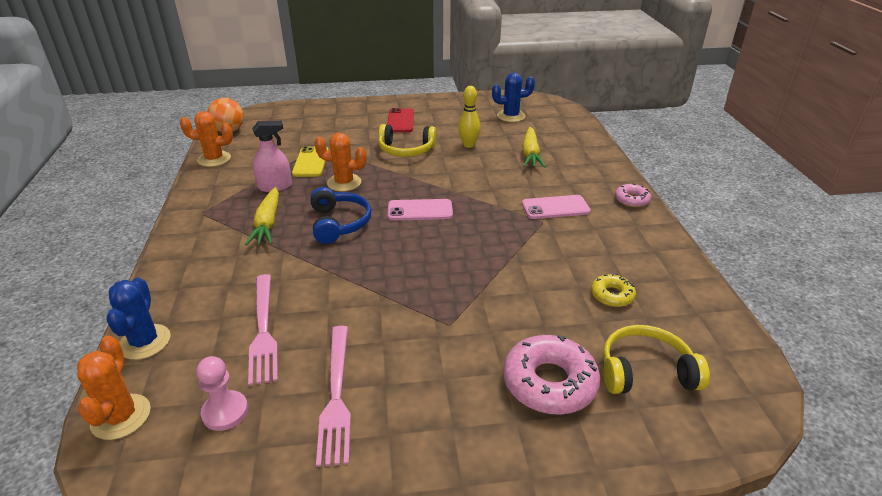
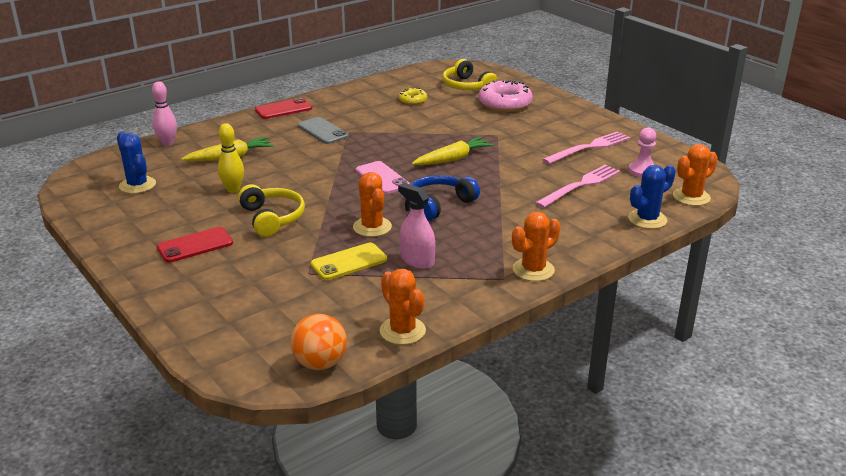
camera: 120 degrees left, 5 degrees down
(189, 230) = (533, 270): none -> orange cactus
(268, 223) = (477, 236): yellow carrot -> yellow carrot (452, 159)
(555, 208) = (323, 131): pink phone -> grey phone
(582, 135) = (167, 143): none -> pink bowling pin
(631, 200) = (283, 109): pink donut -> red phone

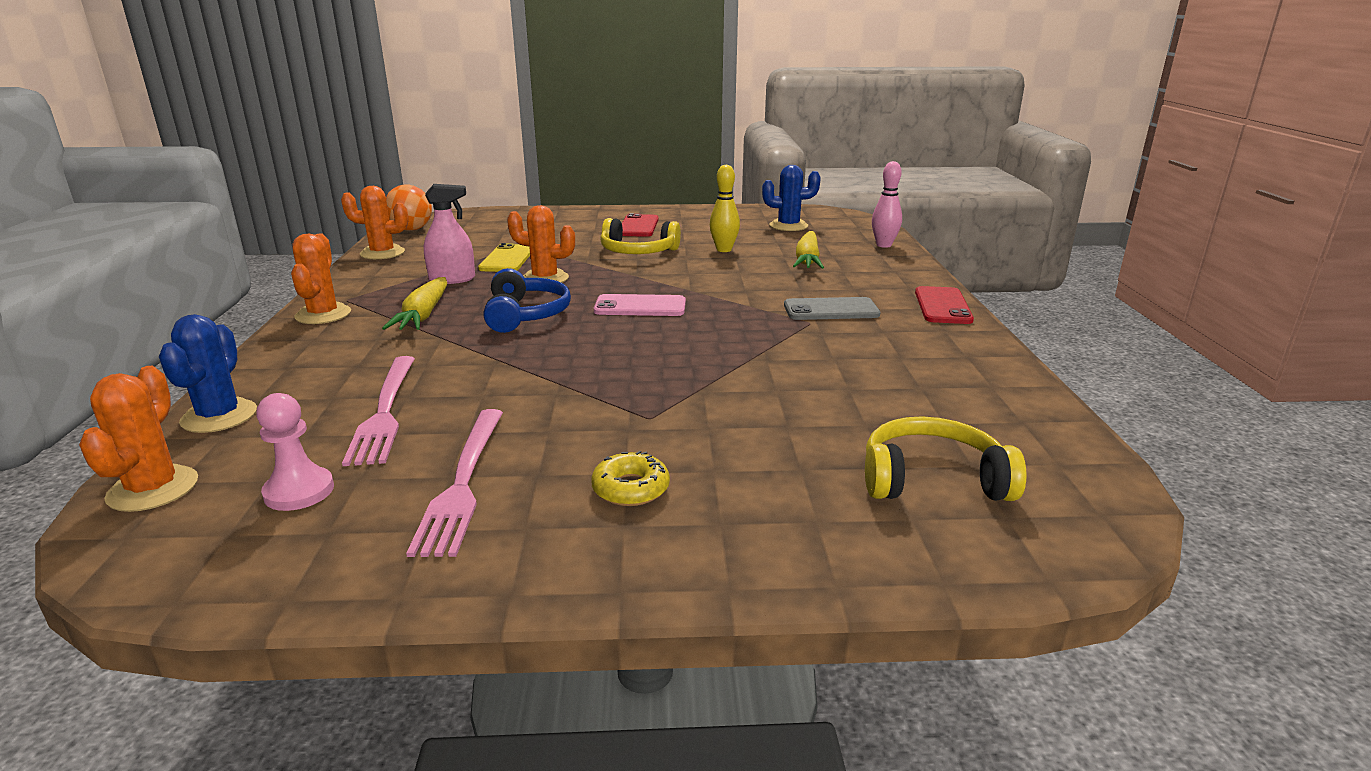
camera: 125 degrees right, 5 degrees down
(412, 100) = (896, 398): yellow donut -> yellow donut (630, 488)
(452, 159) = (622, 356): yellow carrot -> yellow carrot (423, 315)
(505, 104) = (782, 484): pink donut -> none

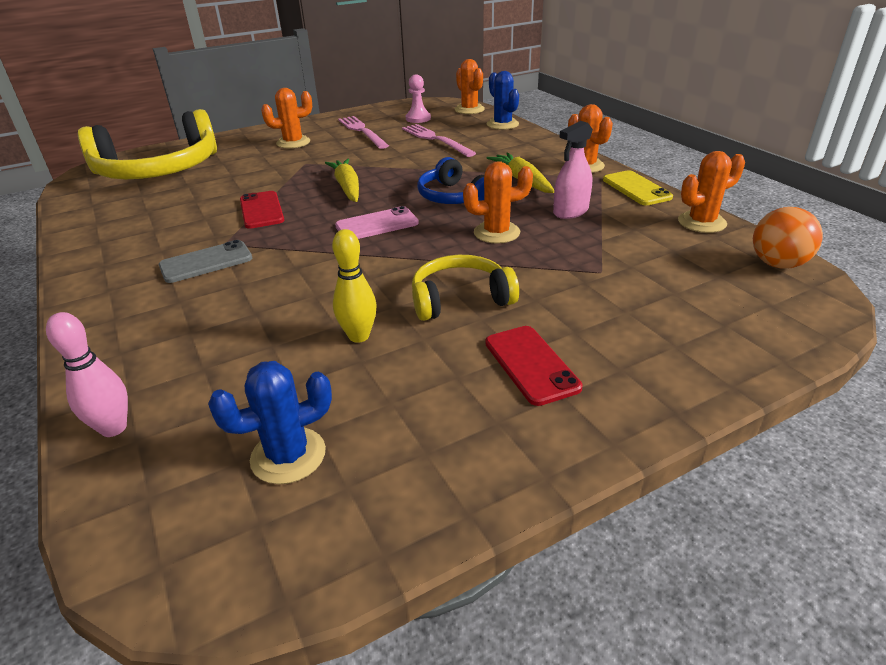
camera: 155 degrees right, 10 degrees up
(507, 259) = (575, 247): yellow phone -> yellow phone (636, 188)
(630, 488) = (293, 142): yellow donut -> orange cactus
(807, 260) = (238, 344): yellow carrot -> yellow carrot (347, 187)
(932, 479) = (159, 170): yellow headphones -> yellow headphones, size x1.84
(942, 306) = (88, 296): red phone -> red phone (261, 210)

